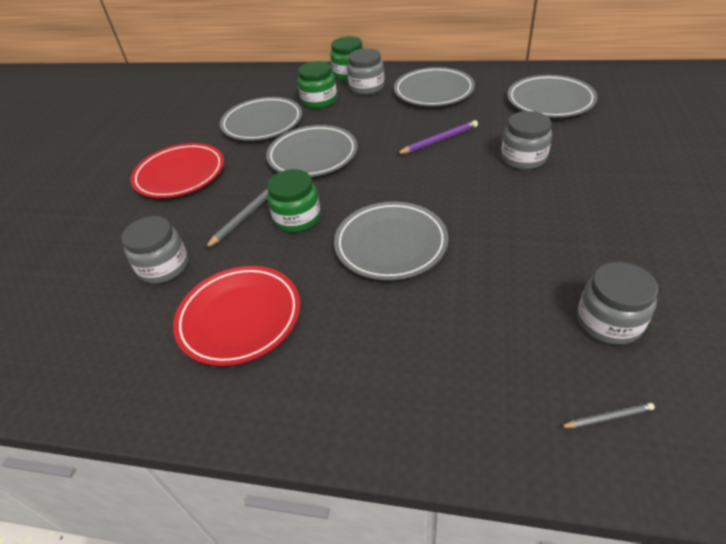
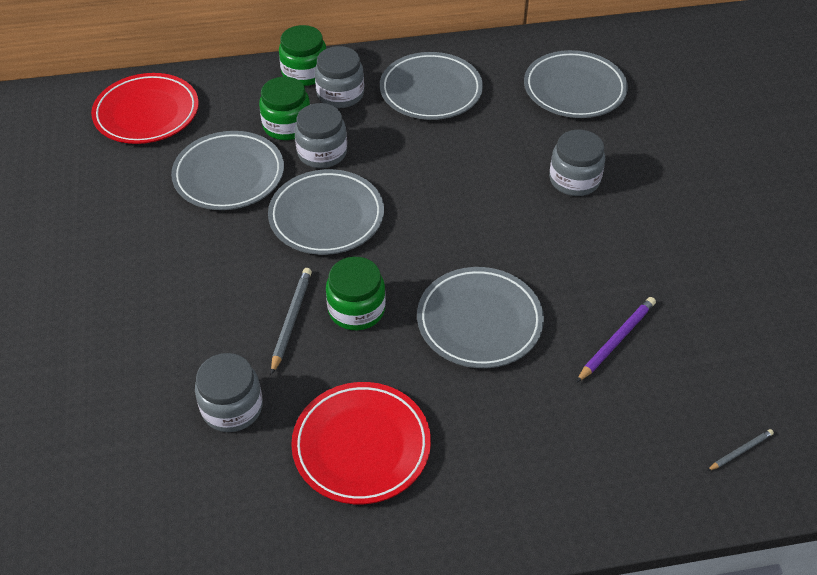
camera: 25 degrees left, 5 degrees up
(180, 174) = (165, 276): red plate -> red plate (147, 113)
(439, 140) = (470, 168): purple pencil -> purple pencil (616, 340)
(608, 321) = (716, 360): grey jar -> grey jar (322, 153)

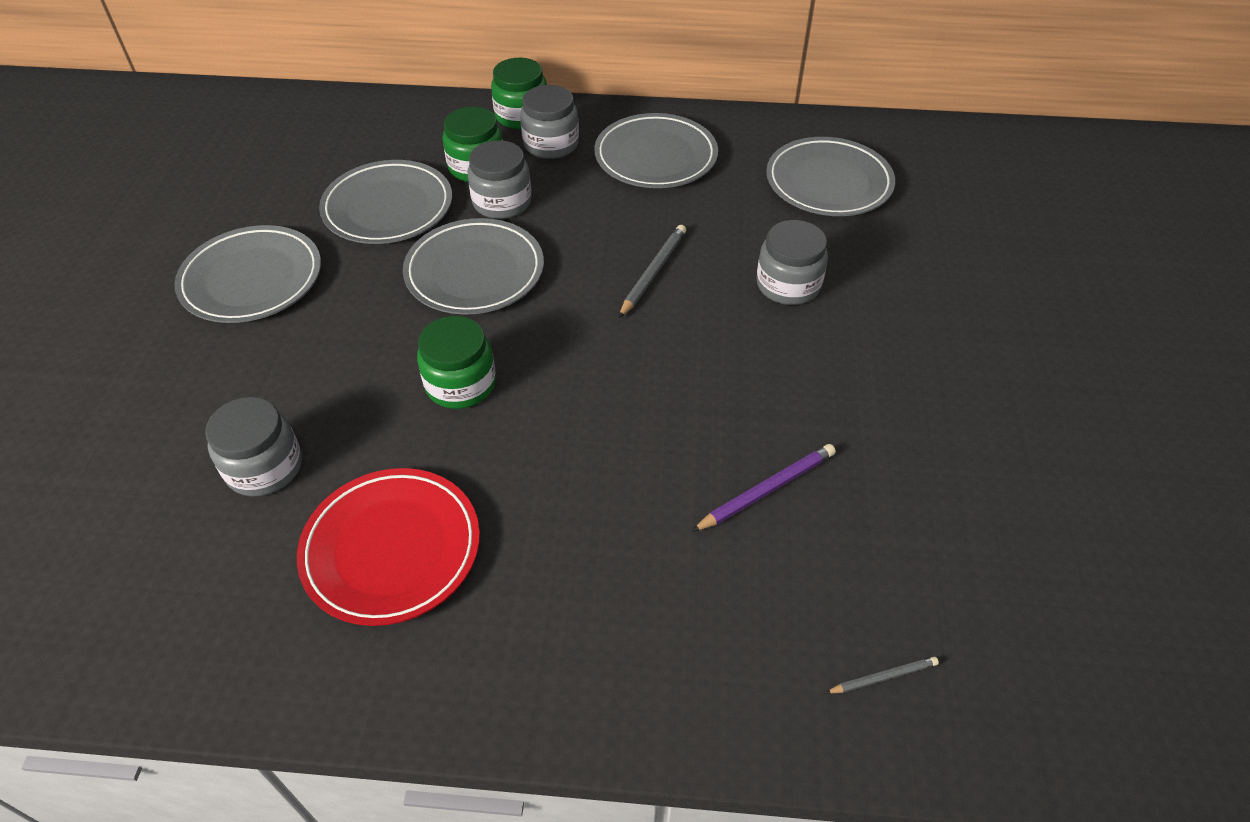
camera: 15 degrees right, 0 degrees up
(147, 113) = (333, 129): red plate -> none
(291, 320) = (380, 381): grey pencil -> grey pencil (653, 272)
(479, 321) = (601, 429): grey plate -> grey plate (252, 279)

